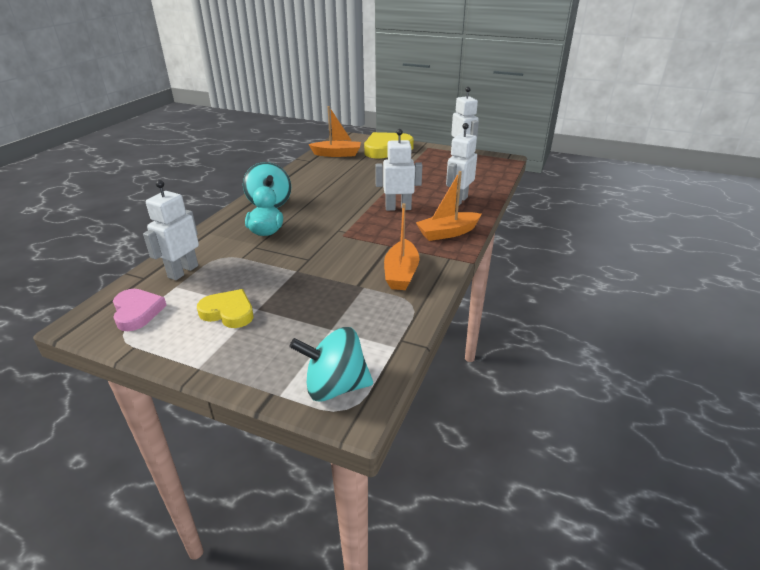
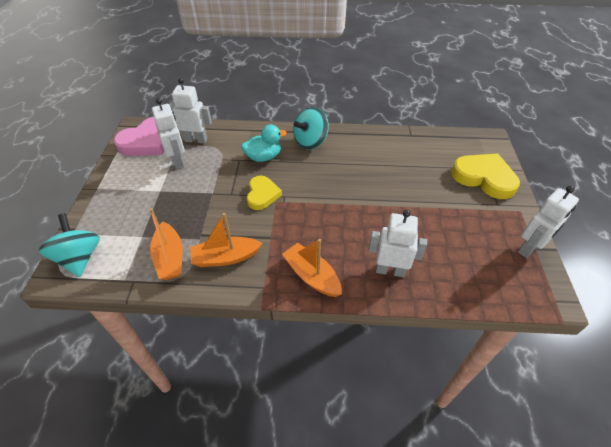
camera: 70 degrees right, 15 degrees up
(137, 312) = (147, 141): pink heart -> pink heart, size x1.59
(228, 312) = (153, 179): yellow heart -> yellow heart (262, 195)
(337, 154) = (439, 147): orange boat -> orange boat (170, 258)
(398, 208) = (345, 224): white robot -> white robot (178, 161)

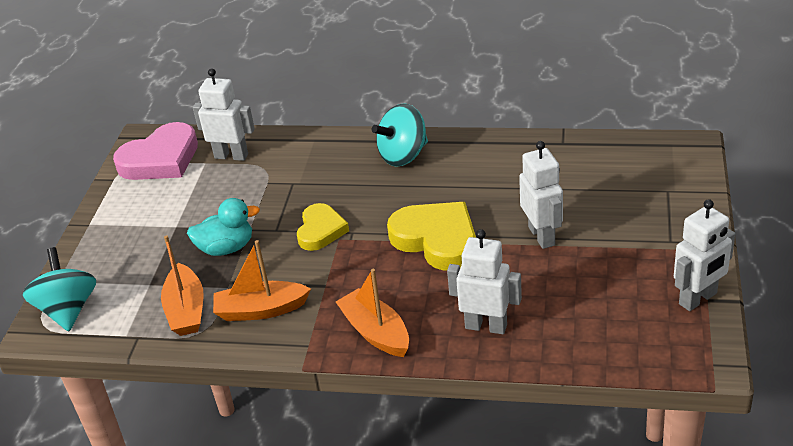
camera: 10 degrees right, 10 degrees down
(178, 161) = (203, 186): white robot -> white robot (542, 236)
(263, 157) = (329, 179): turquoise duck -> turquoise duck (226, 248)
(484, 178) = (661, 204): yellow heart -> yellow heart (436, 240)

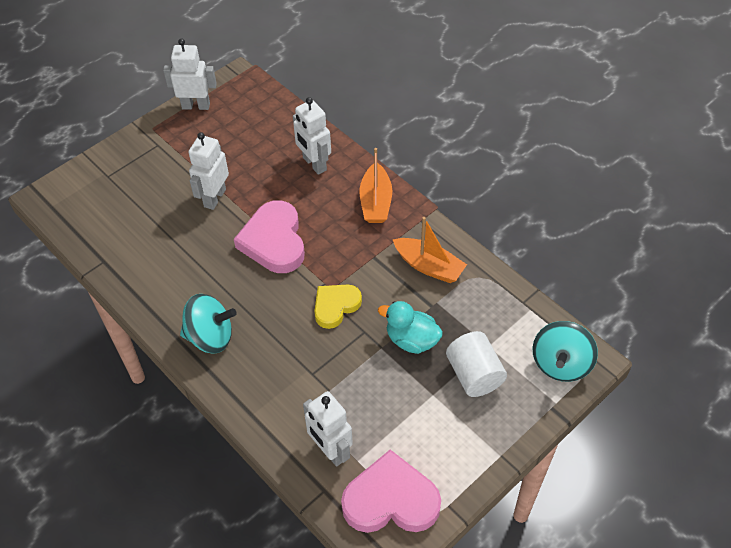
camera: 145 degrees left, 15 degrees up
(148, 258) = (474, 374): none -> white cylinder
(186, 310) = (477, 302): orange boat -> none
(436, 240) = (274, 241): yellow heart -> pink heart

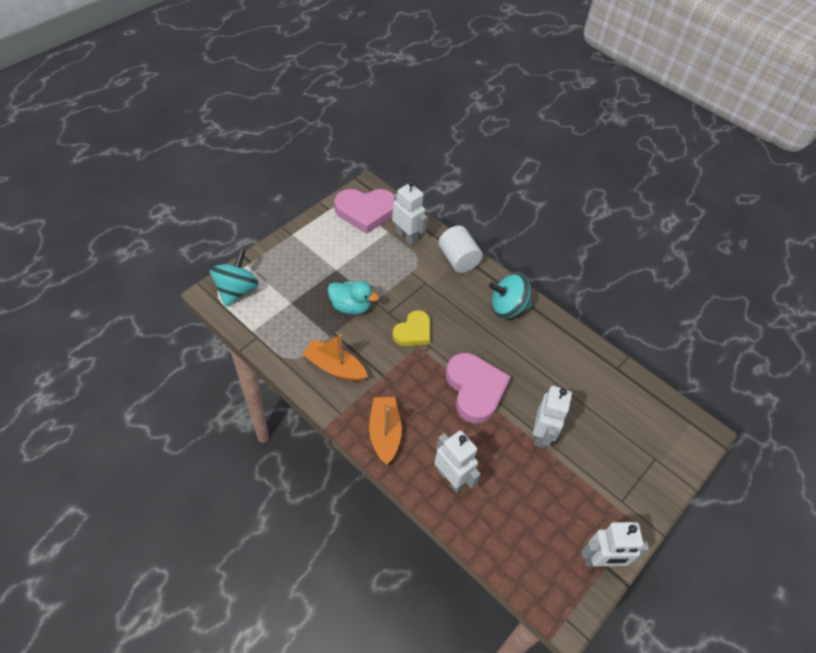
camera: 170 degrees right, 0 degrees up
(474, 374) = (304, 282): white cylinder -> white cylinder (458, 259)

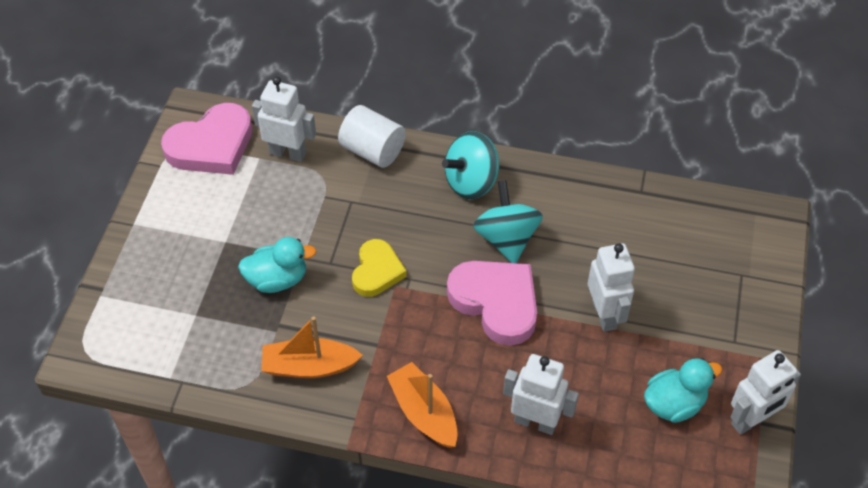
camera: 25 degrees left, 0 degrees up
(236, 290) = (111, 336): turquoise spinning top -> turquoise spinning top (506, 239)
(552, 519) = (674, 404): none -> turquoise duck

